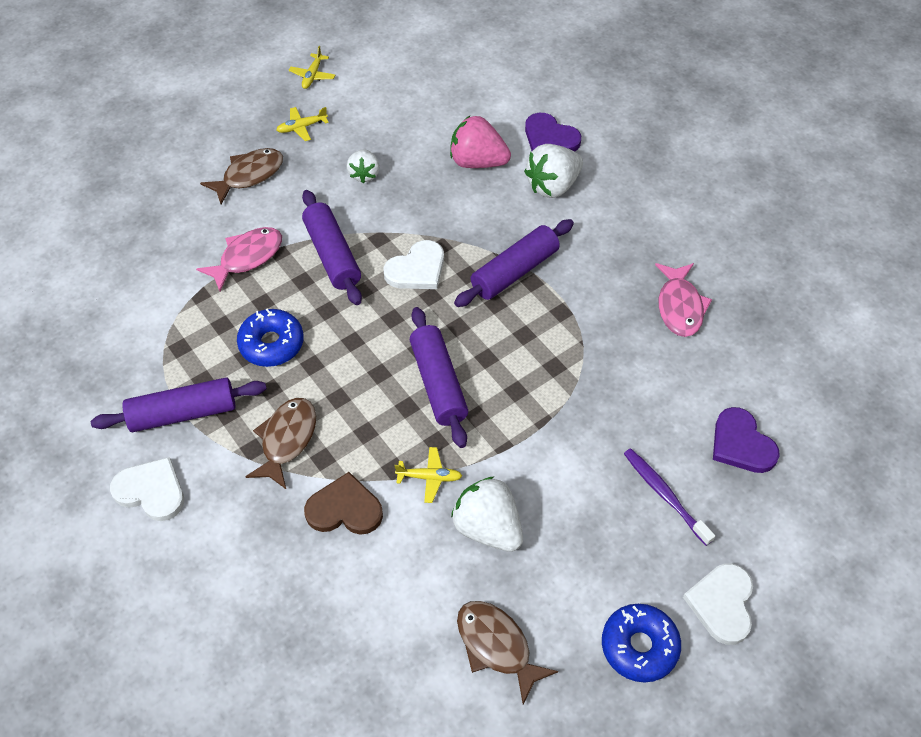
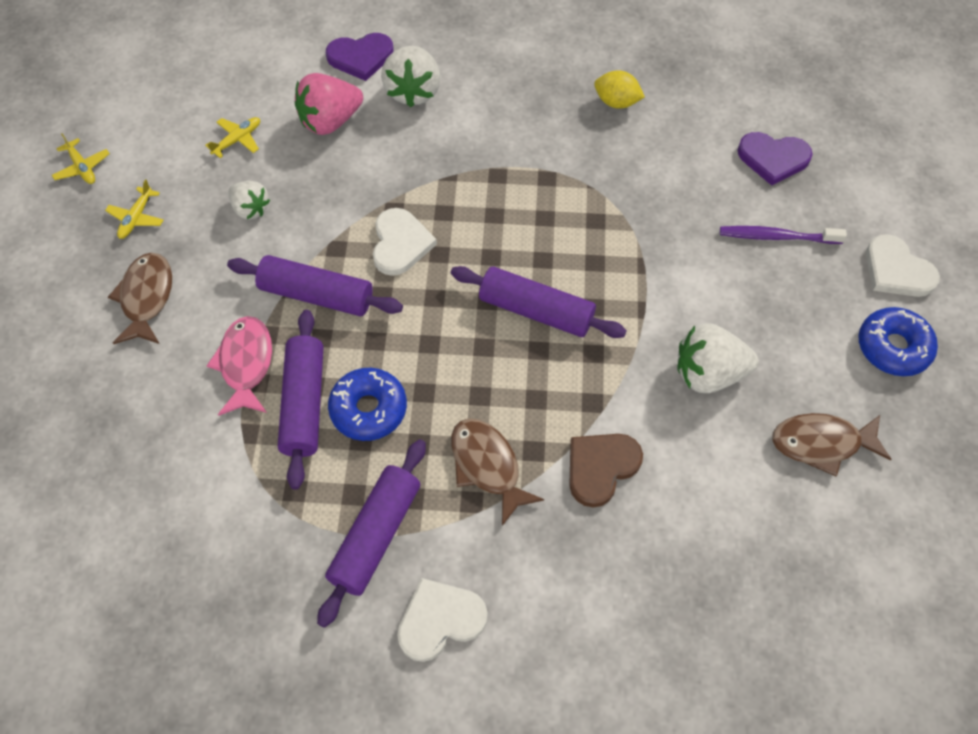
camera: 50 degrees left, 5 degrees up
(429, 477) = (624, 382): yellow plane -> yellow plane (238, 140)
(514, 271) = (474, 179): purple rolling pin -> purple rolling pin (304, 404)
(679, 306) = (616, 102): pink fish -> yellow lemon

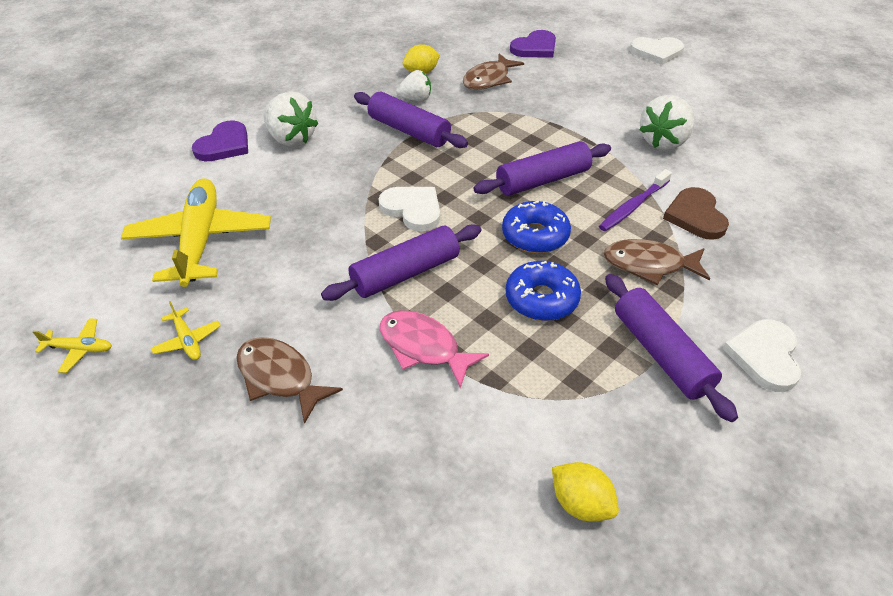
camera: 50 degrees left, 15 degrees down
(174, 562) = (580, 504): none -> yellow lemon
(238, 140) = (200, 240): yellow plane -> yellow plane, size x2.40
(250, 209) = (277, 267): white strawberry -> white strawberry (415, 99)
(304, 404) = (499, 332): purple rolling pin -> purple rolling pin (409, 131)
(330, 121) = (257, 186): pink strawberry -> none
(777, 237) = (591, 73): purple toothbrush -> purple toothbrush (633, 206)
(821, 443) = (750, 129): brown fish -> brown fish (488, 79)
(893, 347) = (706, 77): blue donut -> blue donut (535, 235)

